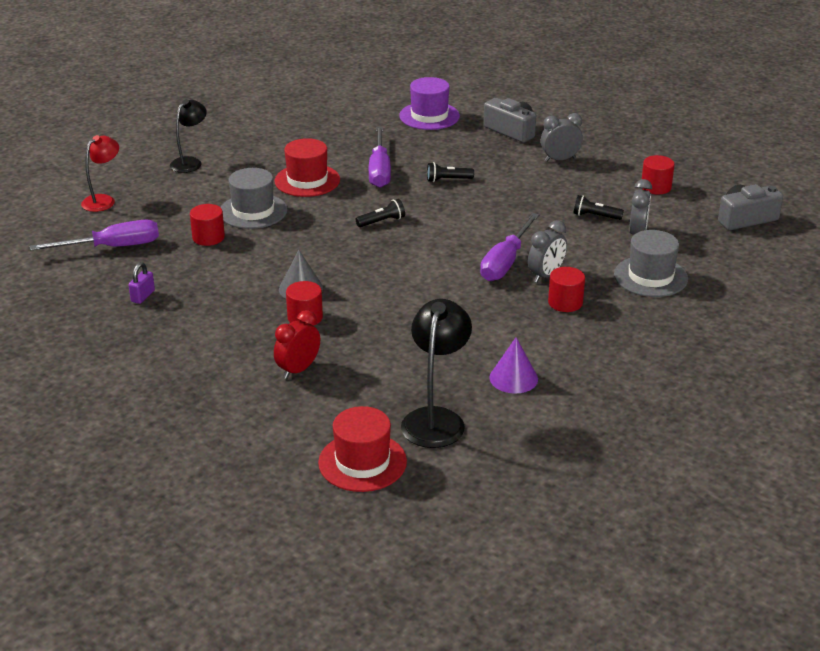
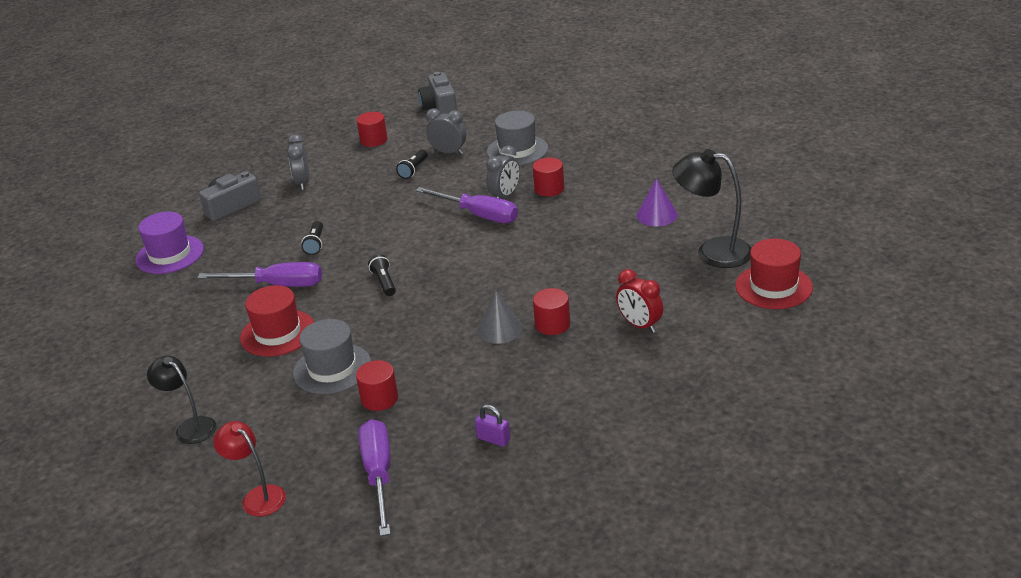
camera: 80 degrees left, 0 degrees up
(546, 275) = (505, 196): grey clock -> grey clock turned 75 degrees clockwise

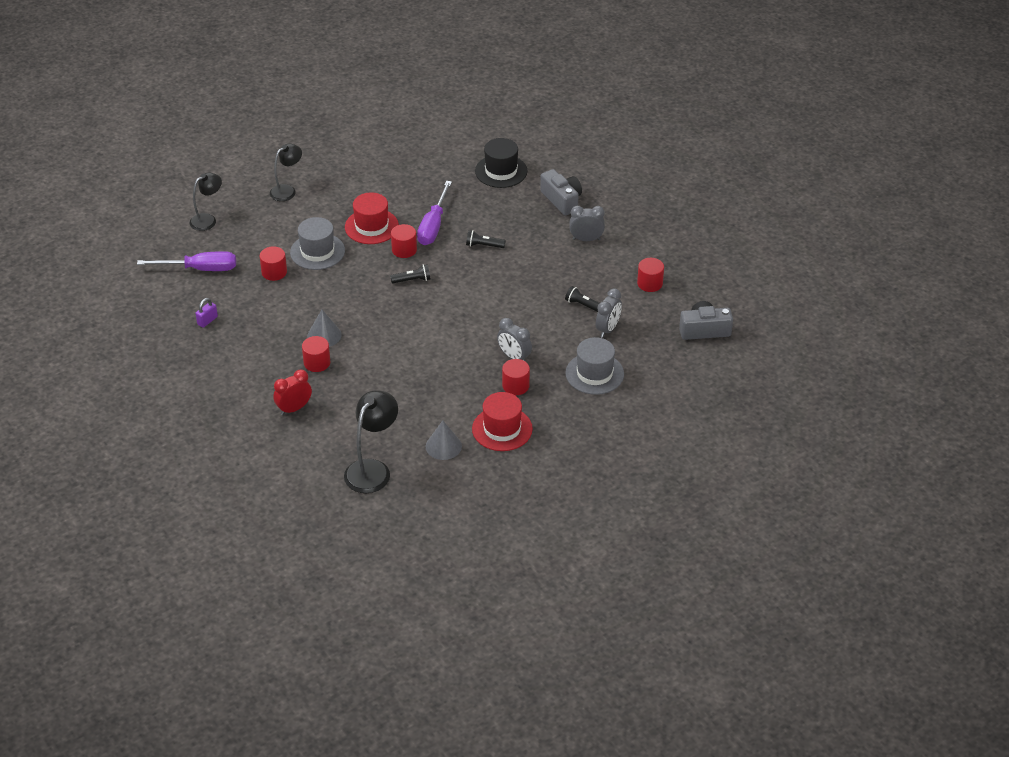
camera: 95 degrees right, 10 degrees up
(170, 254) = (501, 171): purple hat -> black hat
(258, 496) = (208, 220): red lamp -> black lamp
(325, 299) = (404, 250): none -> red cylinder
(478, 215) = (489, 338): purple screwdriver -> none
(657, 215) = (443, 446): purple cone -> grey cone
(773, 287) = (307, 494): red hat -> red hat (502, 429)

